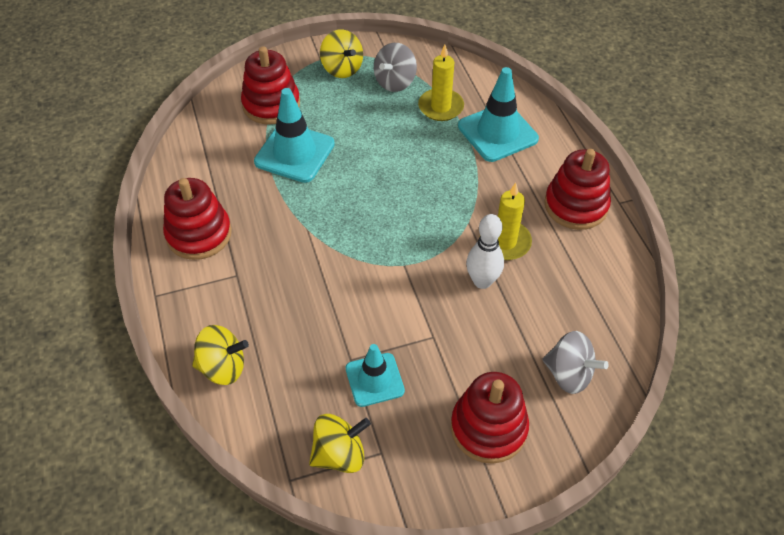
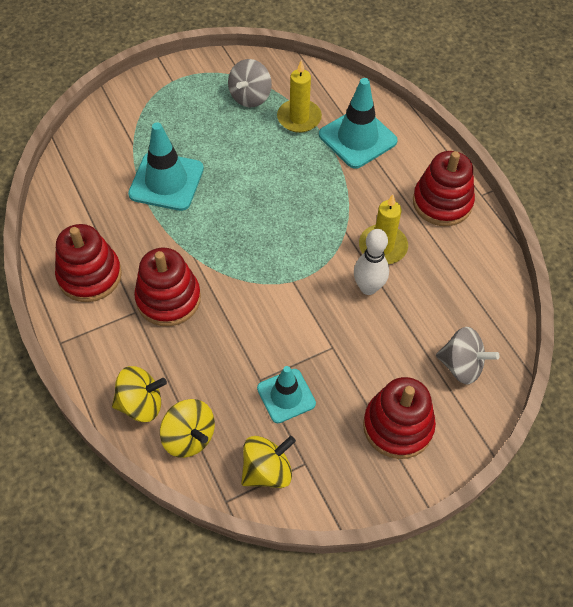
camera: 10 degrees left, 5 degrees up
(271, 105) = (133, 134): red stacking toy -> red stacking toy (168, 299)
(342, 69) = (196, 88): yellow spinning top -> yellow spinning top (189, 437)

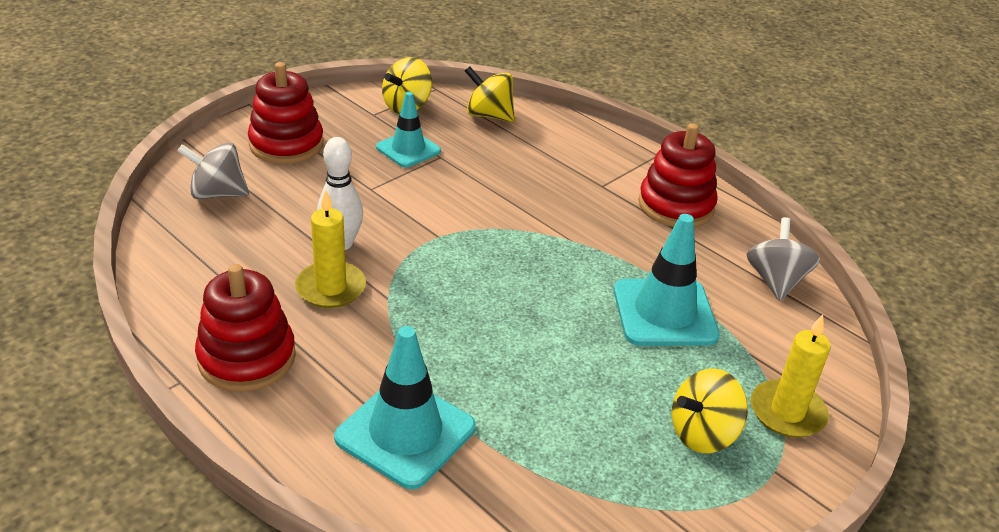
camera: 160 degrees right, 20 degrees down
(141, 404) = (547, 128): yellow spinning top -> yellow spinning top (702, 433)
(168, 299) = (574, 200): red stacking toy -> none
(250, 97) = (623, 469): grey spinning top -> grey spinning top (775, 281)
(299, 118) = (519, 448): yellow candle -> yellow candle (787, 412)

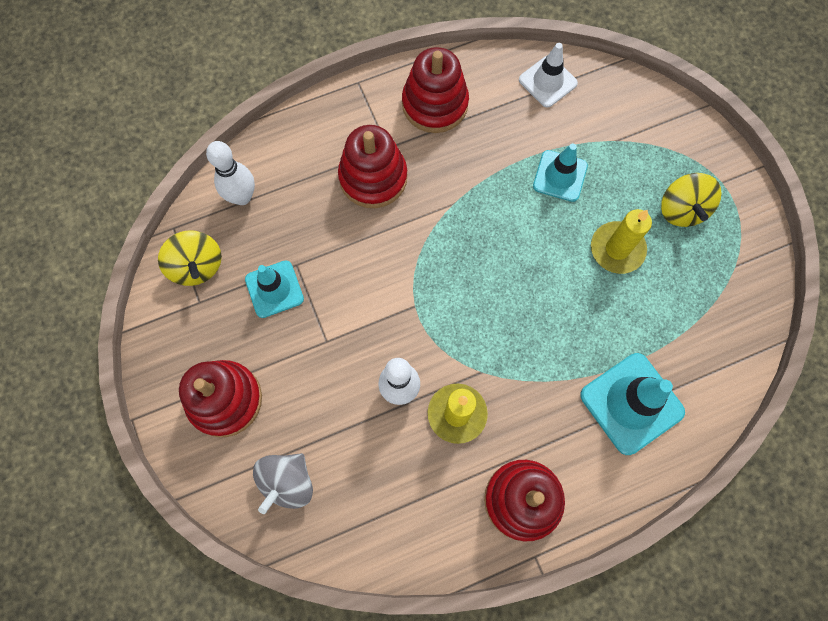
camera: 65 degrees left, 35 degrees up
(489, 115) = (242, 197): yellow spinning top -> white bowling pin
(562, 183) = (373, 177): none -> red stacking toy
(664, 313) = (560, 176): turquoise traffic cone -> turquoise traffic cone, size x0.65
(775, 281) = (547, 81): grey spinning top -> white traffic cone
(787, 412) = (677, 148): yellow candle -> yellow candle (617, 249)

